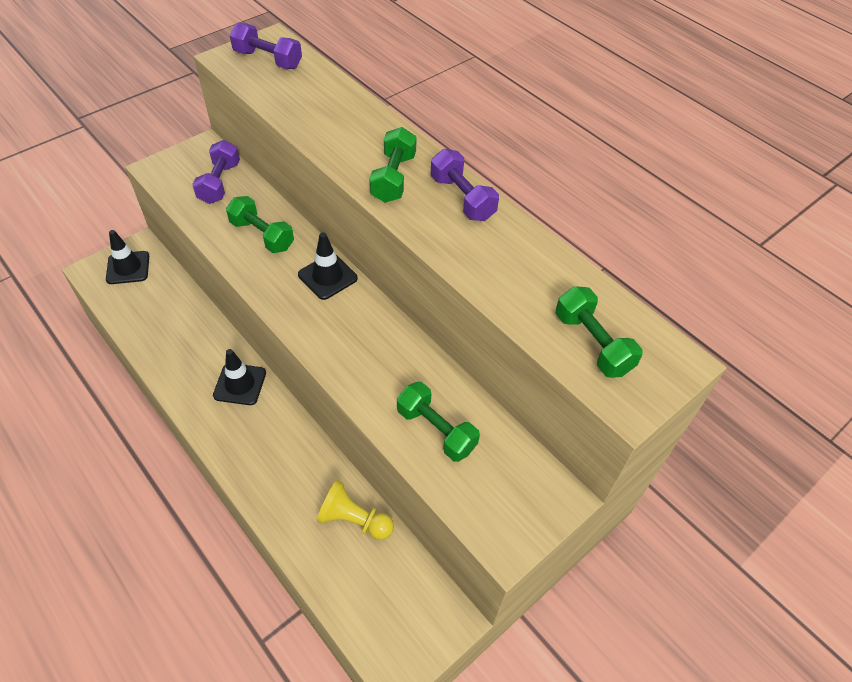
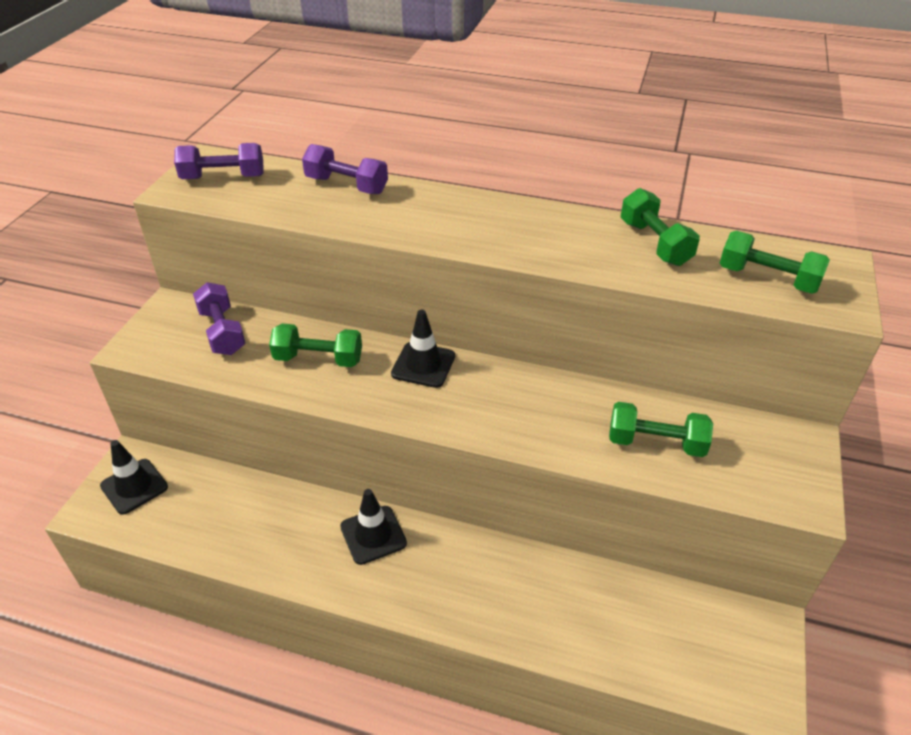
camera: 30 degrees left, 10 degrees down
(354, 520) = (604, 594): yellow pawn -> none
(393, 178) = (462, 227): green dumbbell -> green dumbbell (654, 243)
(462, 198) = (540, 218): purple dumbbell -> purple dumbbell (346, 185)

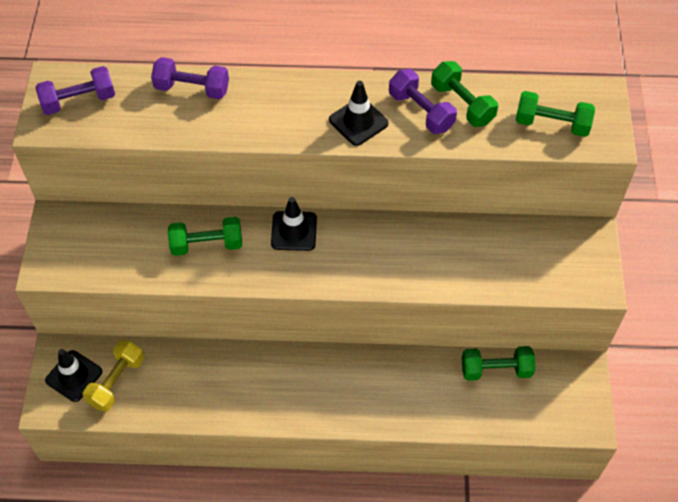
camera: 15 degrees left, 15 degrees up
(177, 503) = (116, 381): none -> yellow dumbbell
(222, 332) = (114, 235): purple dumbbell -> purple dumbbell (421, 111)
(373, 535) = (283, 370): black traffic cone -> black traffic cone (358, 122)
(656, 443) = (487, 262): green dumbbell -> green dumbbell (496, 369)

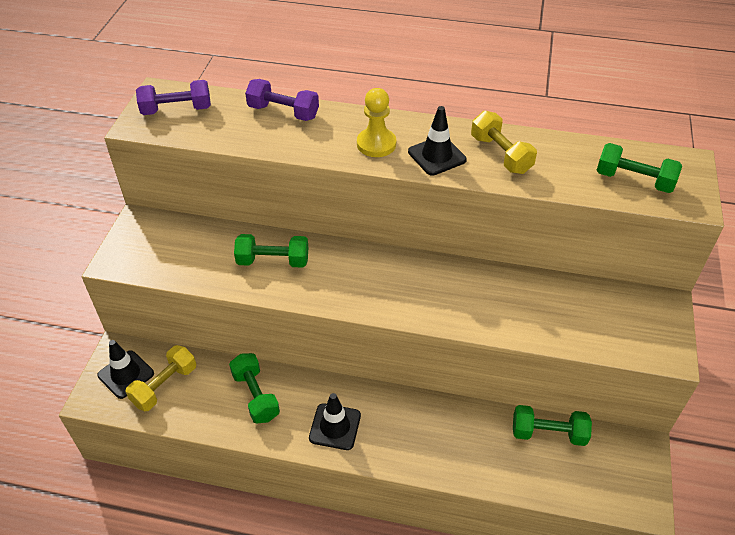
camera: 10 degrees right, 10 degrees down
(294, 231) = (360, 261): black traffic cone -> black traffic cone (335, 427)
(295, 116) = (376, 144): none -> yellow pawn
(421, 111) = (500, 154): purple dumbbell -> yellow dumbbell
(462, 104) = (543, 153): green dumbbell -> green dumbbell (255, 396)

